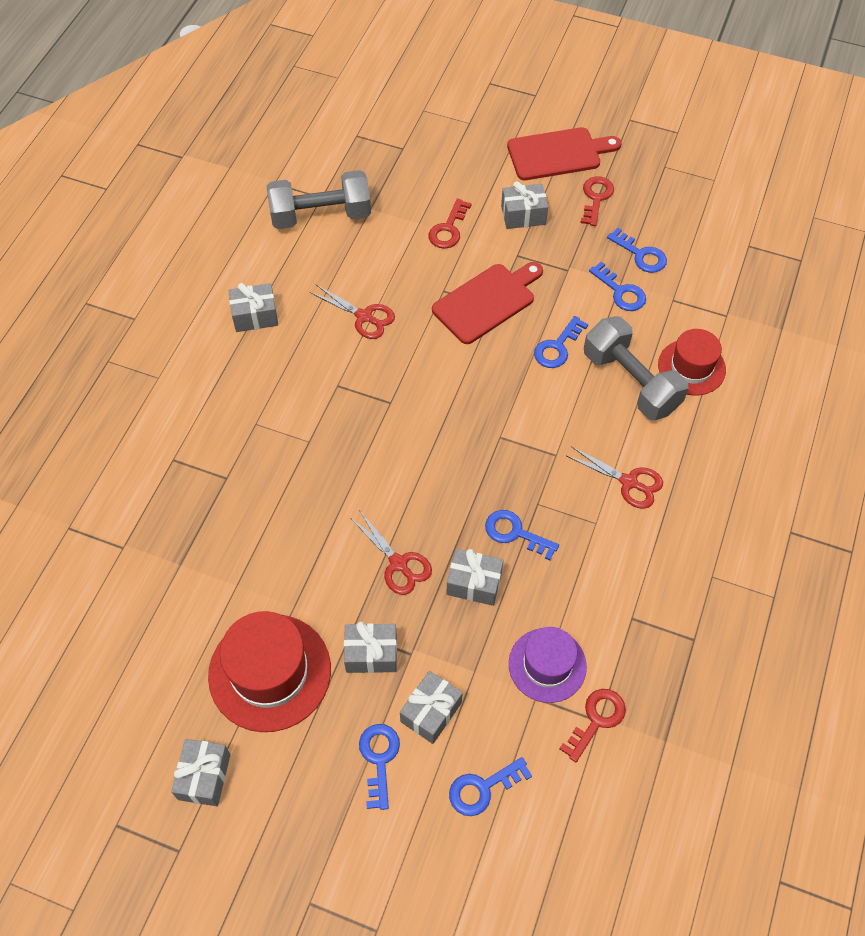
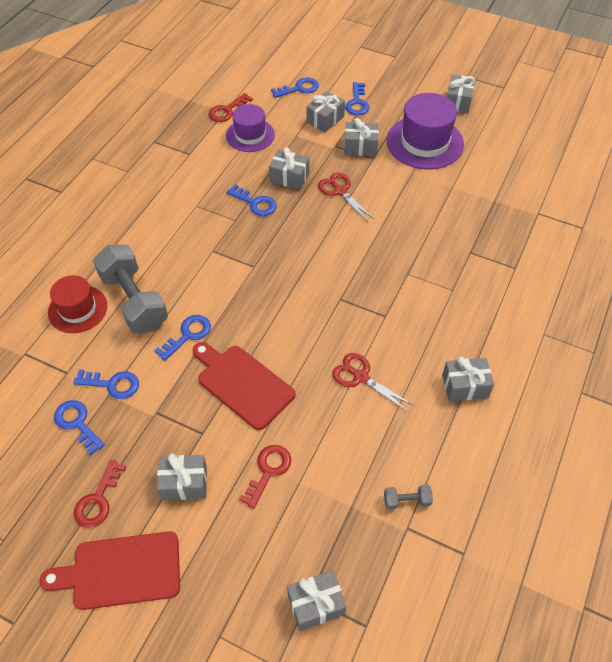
camera: 175 degrees left, 5 degrees down
(270, 672) = (425, 142): red hat -> purple hat
(321, 215) = (406, 501): grey dumbbell -> grey dumbbell, size x0.42
(396, 145) = (316, 604): none -> grey gift
(487, 301) = (242, 384): red cutting board -> red cutting board turned 75 degrees clockwise
(620, 292) = (112, 384): blue key -> blue key turned 135 degrees clockwise
(629, 482) = (163, 228): red scissors -> none

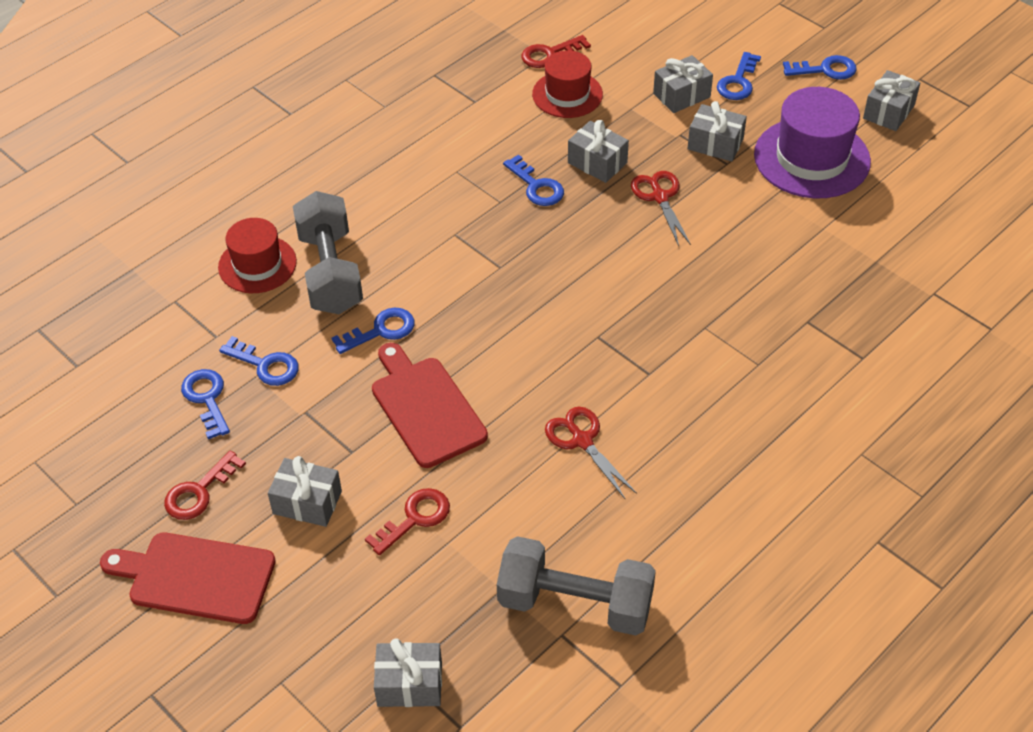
camera: 20 degrees right, 5 degrees down
(250, 135) = (567, 94): purple hat -> red hat
(299, 88) = (663, 45): blue key -> blue key (825, 70)
(406, 501) = (575, 603): grey dumbbell -> grey dumbbell, size x2.39
(465, 386) = (717, 489): grey gift -> none

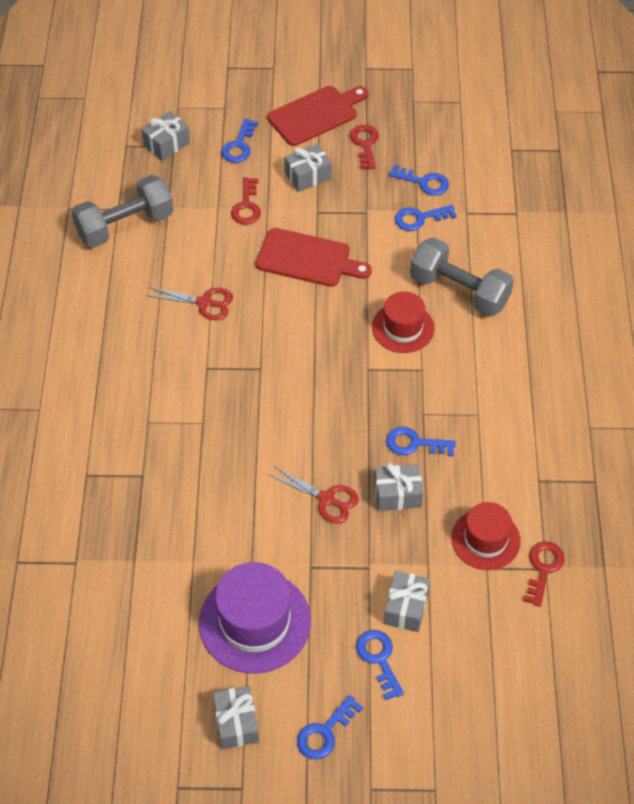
camera: 135 degrees right, 5 degrees up
(257, 264) = (505, 264): red hat -> red hat (403, 328)
(381, 331) = (385, 280): blue key -> blue key (239, 145)
(715, 144) = (335, 578): grey gift -> none

